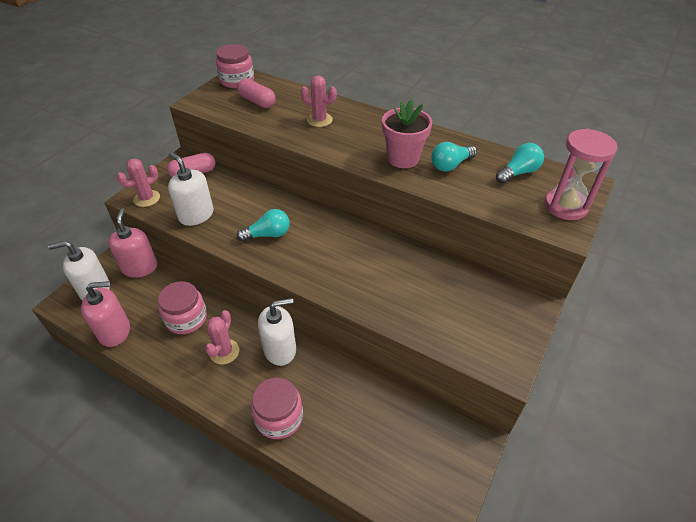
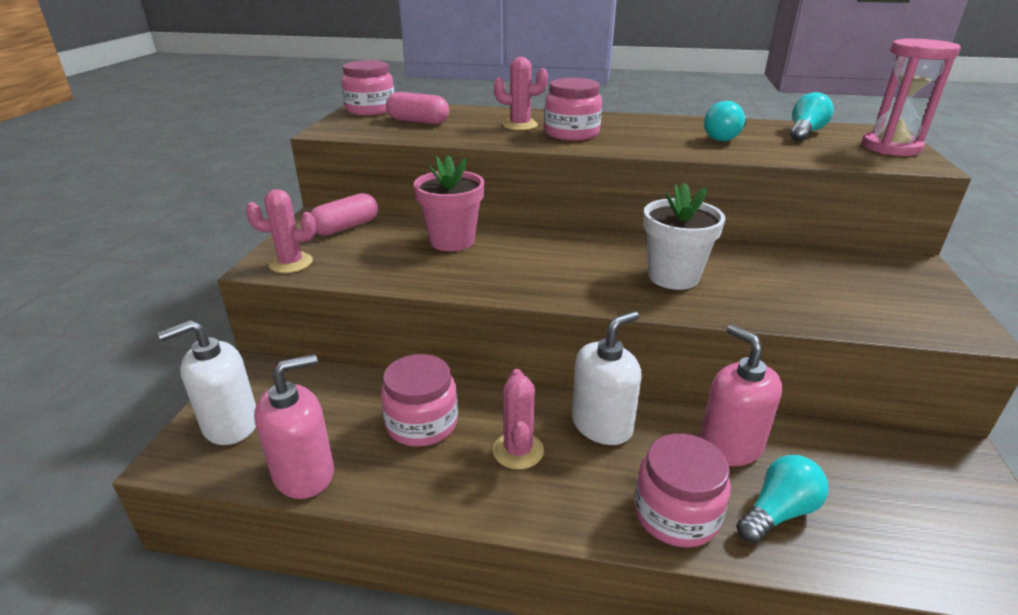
camera: 20 degrees left, 15 degrees down
(140, 267) = (296, 377): pink soap dispenser -> pink soap dispenser (730, 446)
(147, 198) = (291, 263): pink cactus -> pink cactus turned 60 degrees clockwise
(196, 215) = (387, 267): white soap dispenser -> none
(268, 234) = (515, 267): turquoise light bulb -> turquoise light bulb (778, 512)
(346, 137) = (571, 133): none -> pink jar
(357, 269) = (673, 277): none -> white flower pot
(403, 158) = (663, 139): pink flower pot -> pink flower pot (452, 241)

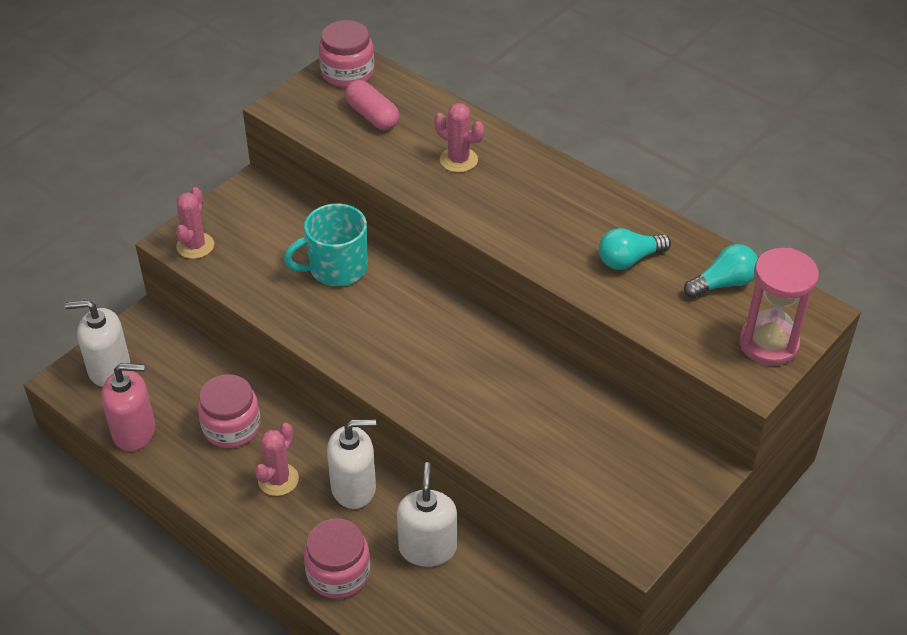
camera: 30 degrees right, 15 degrees up
(291, 263) = (195, 246): pink cactus -> pink cactus turned 75 degrees clockwise
(346, 227) = (265, 212): pink capsule -> none
(452, 241) = (336, 268): pink flower pot -> turquoise mug
(571, 133) = (491, 195): pink jar -> none
(673, 277) = (473, 391): white flower pot -> none
(730, 446) = (427, 548): pink soap dispenser -> white soap dispenser
(778, 512) = (405, 605): turquoise light bulb -> none

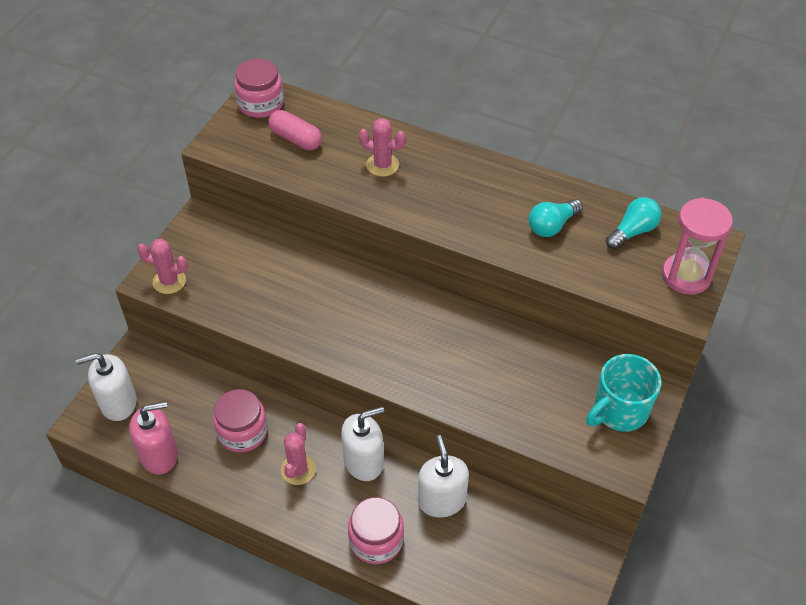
camera: 15 degrees left, 5 degrees up
(195, 246) = (169, 281): pink cactus -> pink cactus turned 75 degrees counterclockwise
(336, 268) = (298, 277): turquoise mug -> turquoise mug (619, 410)

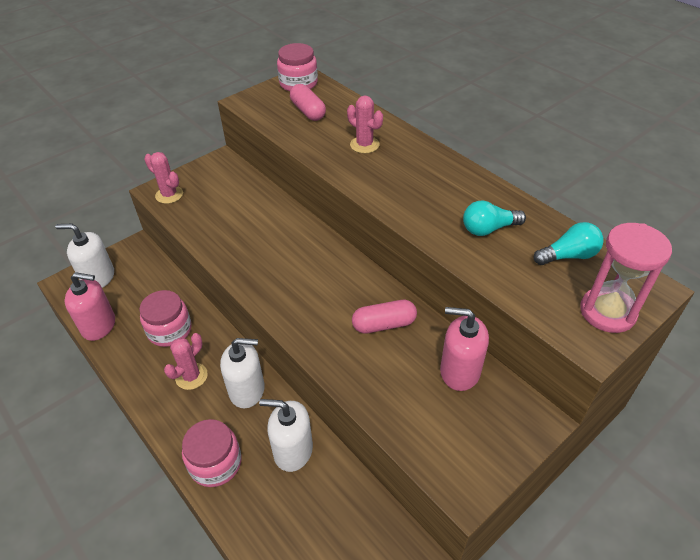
camera: 25 degrees right, 5 degrees down
(442, 500) = (293, 450): white soap dispenser -> white soap dispenser turned 90 degrees counterclockwise
(483, 349) = (384, 324): none -> pink capsule
(573, 370) = (459, 371): none -> pink soap dispenser
(619, 410) = (487, 427): turquoise mug -> none

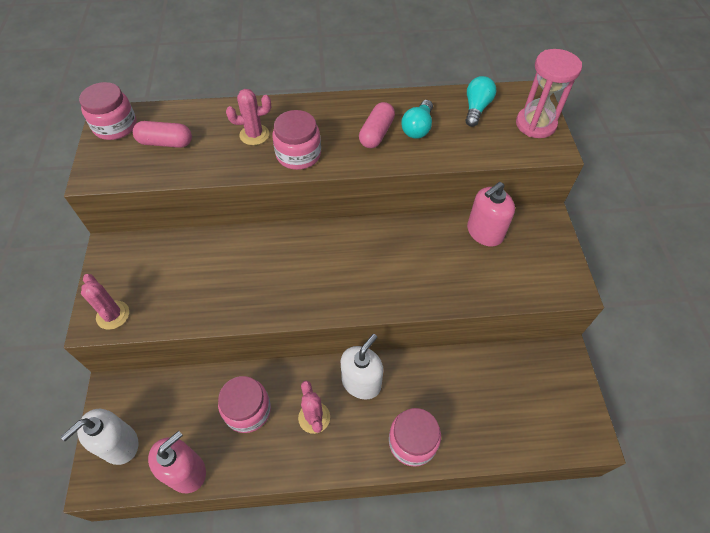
camera: 55 degrees left, 10 degrees up
(169, 195) = (113, 315): pink cactus -> pink cactus turned 75 degrees clockwise
(293, 450) = (439, 380): white soap dispenser -> none
(371, 177) = (298, 154): none -> pink jar
(384, 324) = (411, 248): pink capsule -> pink capsule (376, 133)

